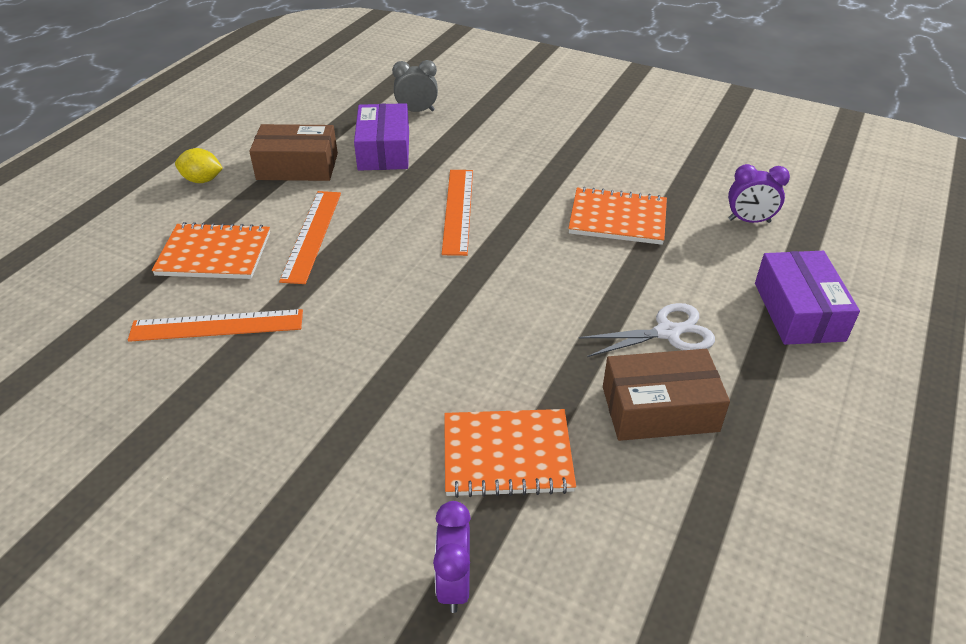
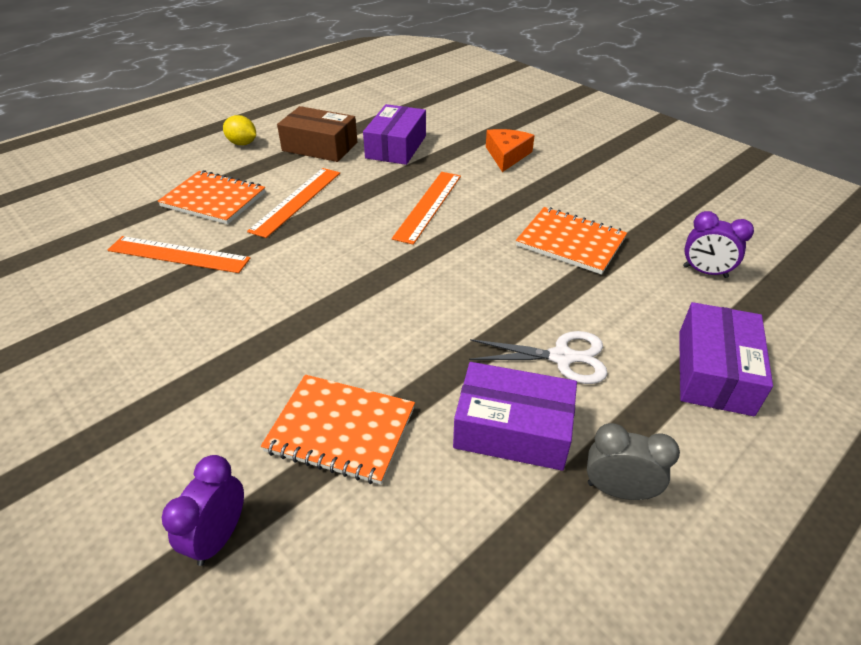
camera: 20 degrees right, 0 degrees up
(417, 111) = (442, 121): grey clock -> grey clock (618, 490)
(506, 138) = (507, 155): none -> orange cheese
(659, 409) = (512, 429): brown box -> purple box

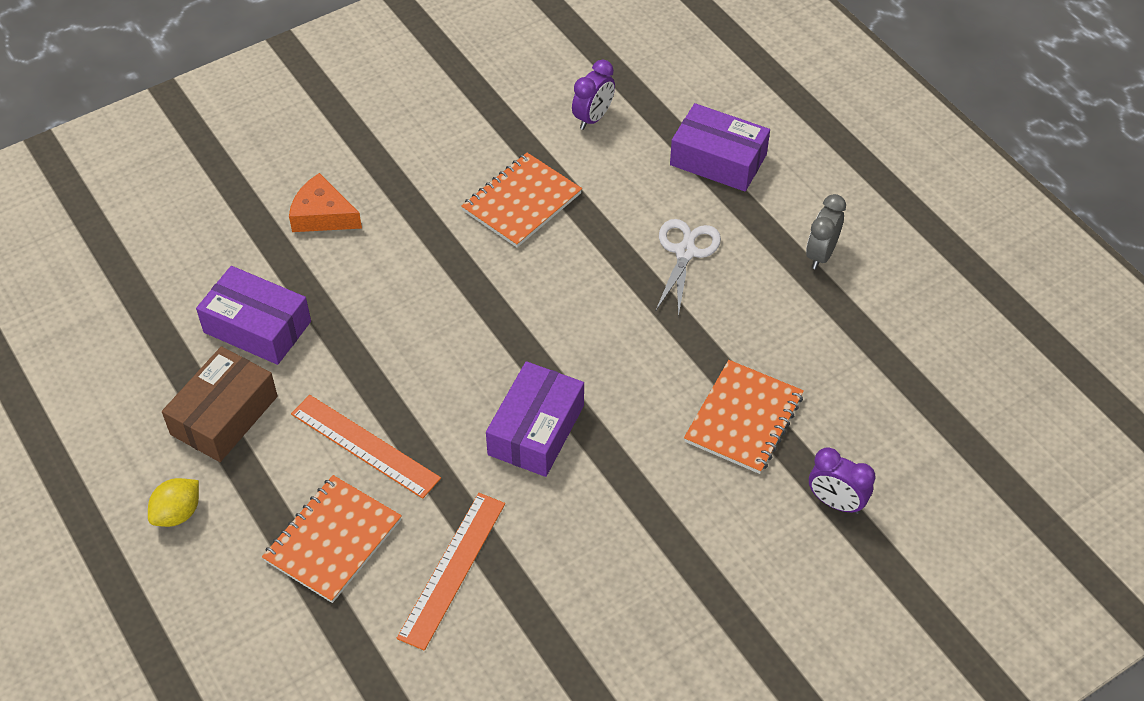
camera: 80 degrees left, 10 degrees up
(428, 206) = (416, 312): orange ruler -> none
(512, 429) = (758, 303): purple box -> purple box (536, 430)

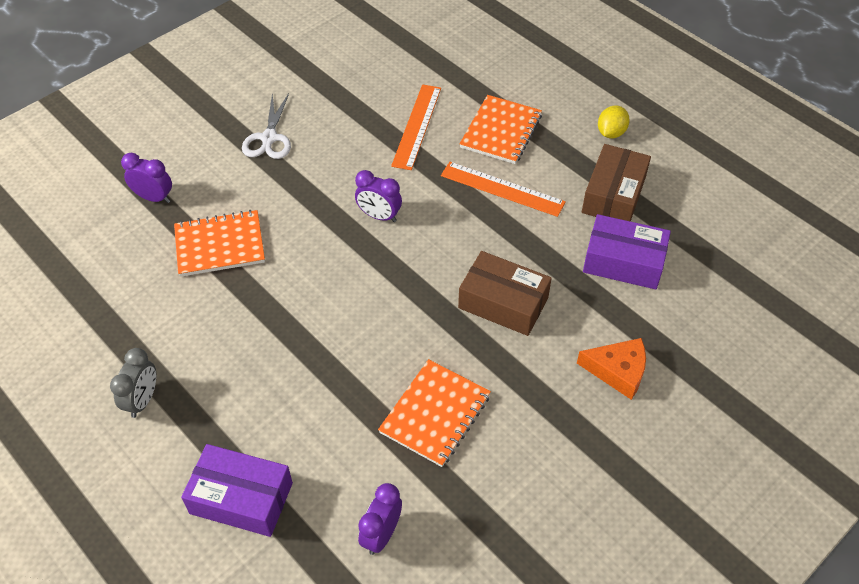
camera: 170 degrees right, 0 degrees up
(416, 300) = (503, 303): none -> brown box
(536, 430) = (379, 216): purple box -> purple clock
(685, 252) = (272, 383): white scissors -> white scissors (269, 138)
(744, 419) = (220, 245): orange notebook -> orange notebook turned 60 degrees clockwise

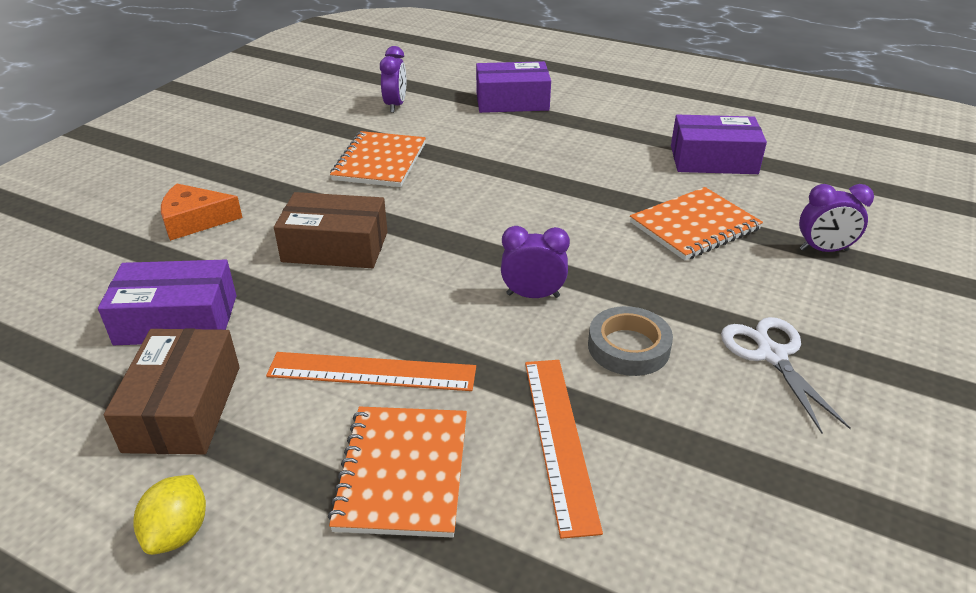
camera: 160 degrees right, 15 degrees down
(127, 319) = (713, 160): none -> purple box
(142, 400) = (638, 124): grey clock -> none
(345, 164) = (628, 347): none -> grey tape

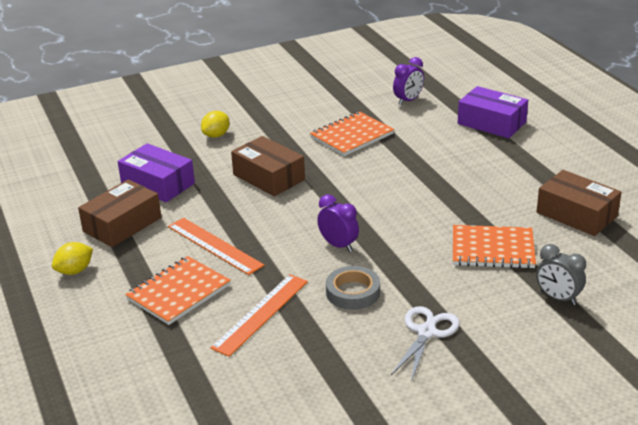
camera: 40 degrees right, 5 degrees down
(195, 220) = (216, 135): orange cheese -> yellow lemon
(713, 160) = (576, 214): purple box -> brown box
(823, 250) = (558, 298): purple clock -> grey clock

